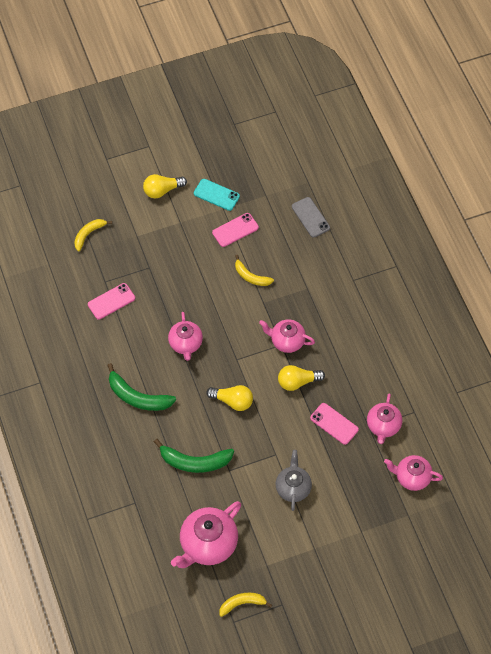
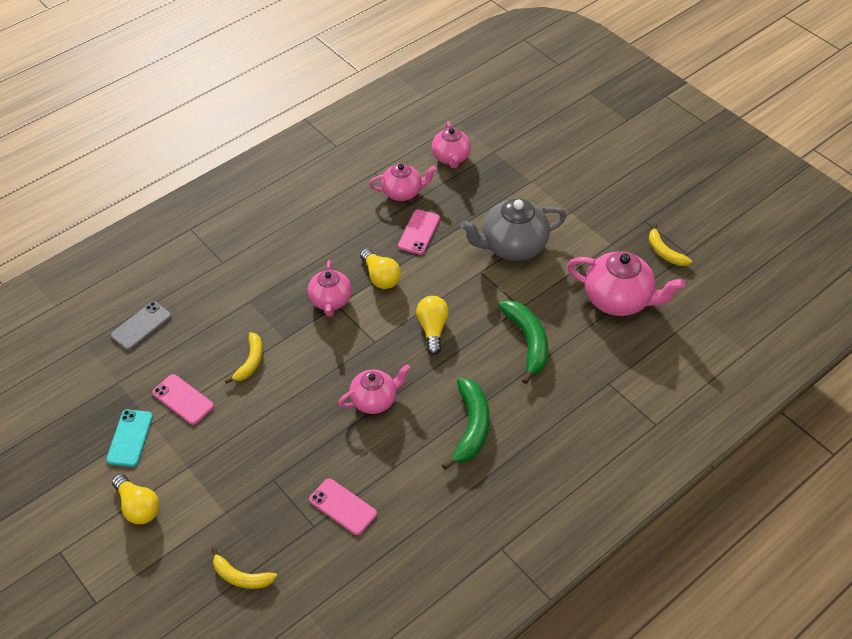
camera: 110 degrees left, 10 degrees down
(293, 488) = (512, 246): grey teapot -> grey teapot, size x1.58

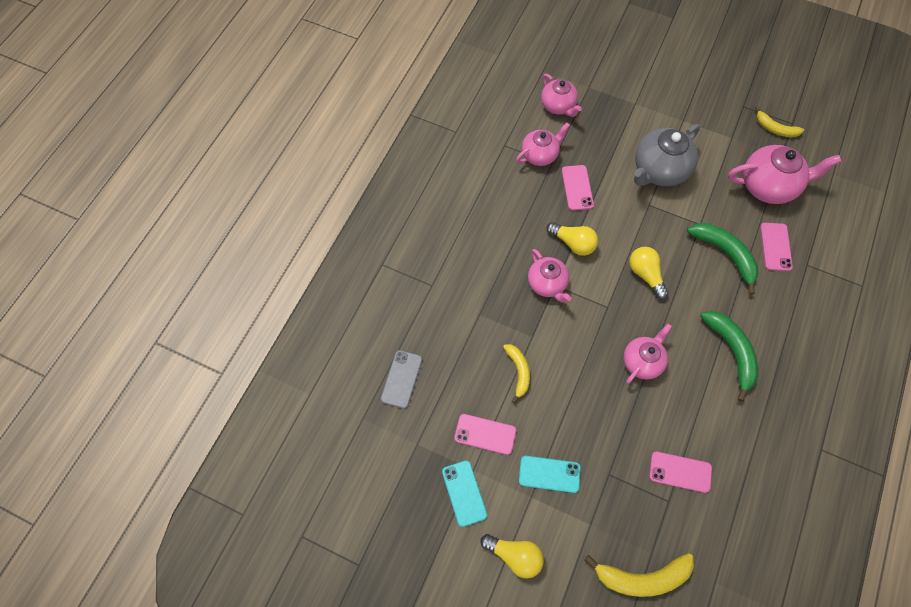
camera: 25 degrees left, 15 degrees up
(217, 456) = (549, 474): none -> turquoise phone
(241, 577) = (642, 577): yellow banana -> yellow banana, size x1.59
(586, 355) = (775, 247): none -> pink phone

